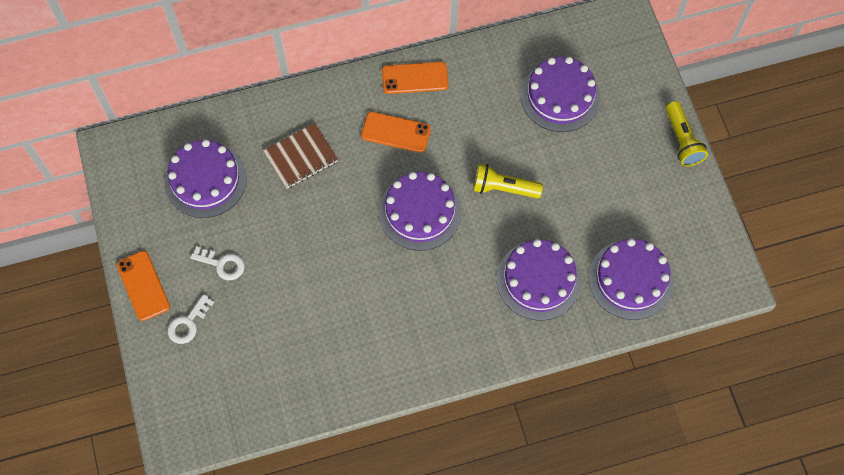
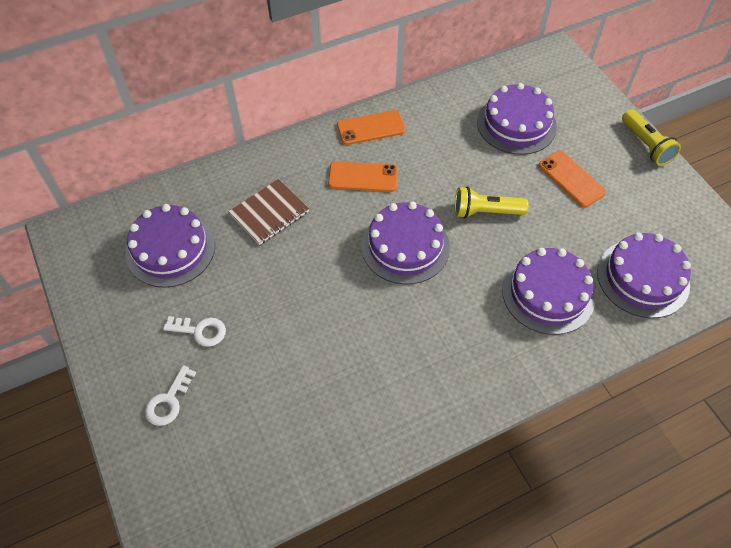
camera: 10 degrees left, 10 degrees down
(143, 286) = (111, 368): orange phone -> orange phone (571, 179)

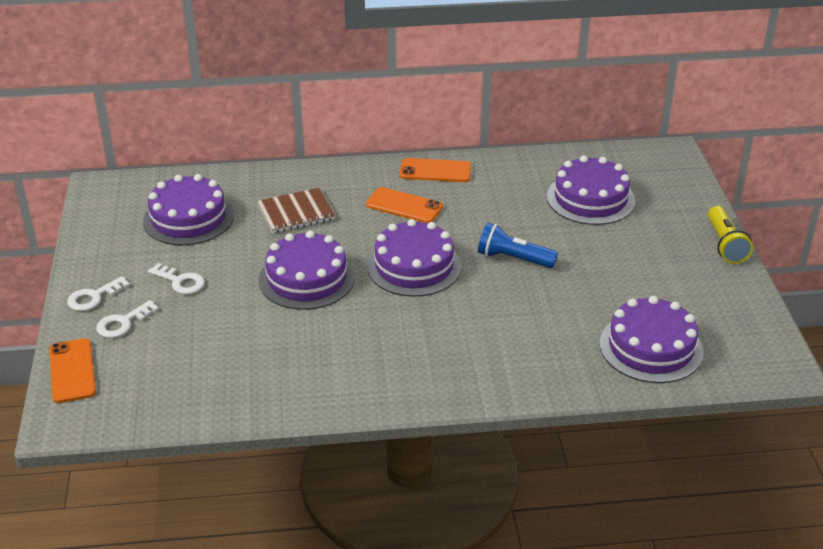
camera: 20 degrees right, 20 degrees down
(124, 377) = (93, 297): none -> white key
(485, 212) = (513, 259): yellow flashlight -> blue flashlight
(548, 293) = (539, 335): purple cake -> purple cake (306, 278)
(571, 179) = (623, 253): orange phone -> orange phone (72, 371)

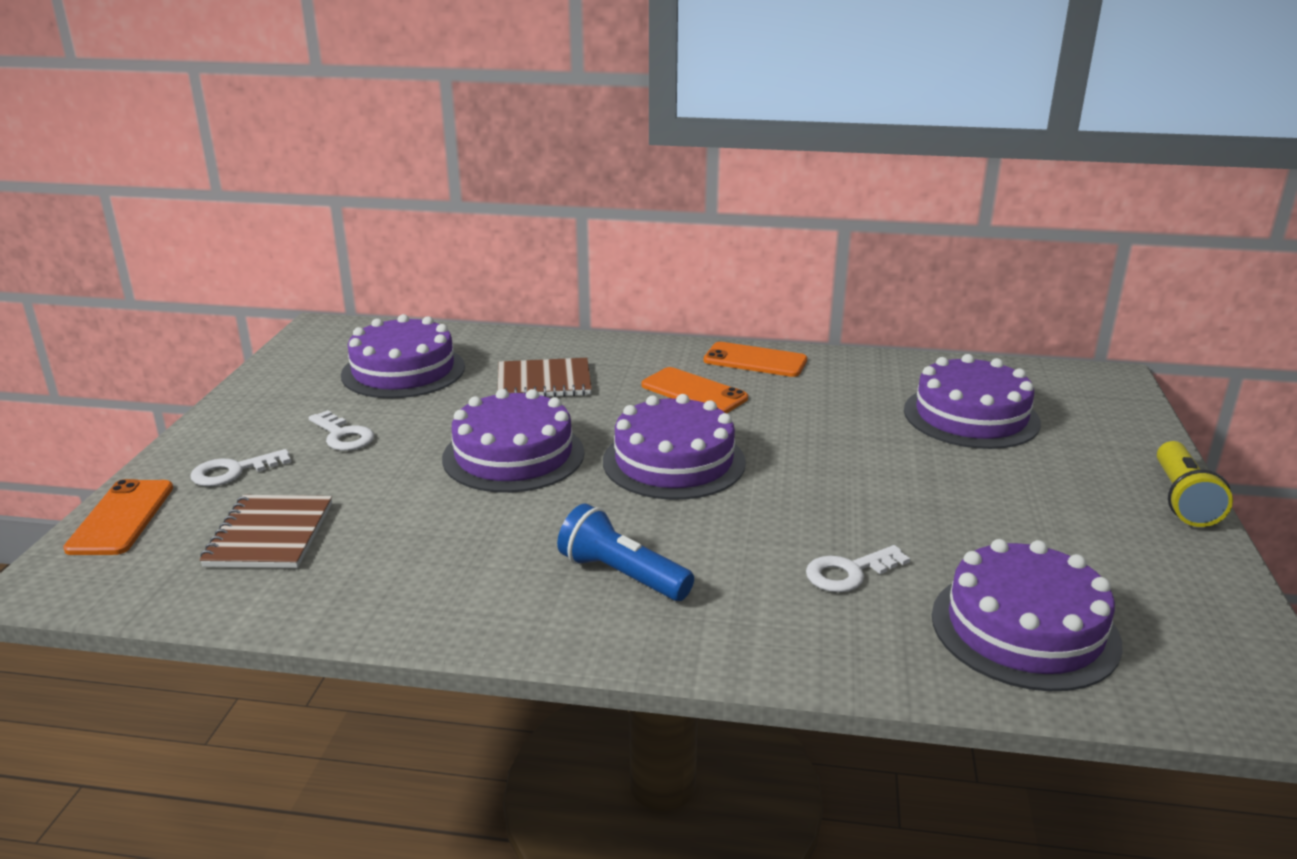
camera: 15 degrees right, 10 degrees down
(93, 297) = (221, 437): white key -> white key (849, 572)
(181, 365) = (270, 535): none -> brown notebook
(513, 259) = (828, 472): blue flashlight -> blue flashlight (622, 575)

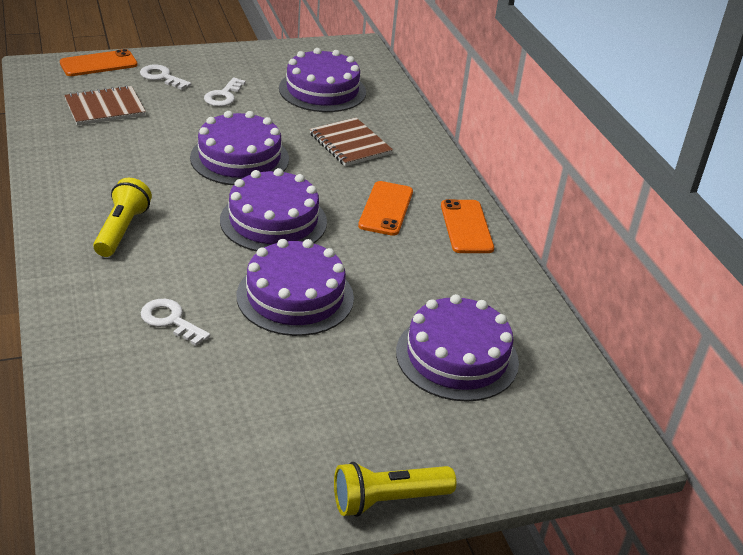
camera: 60 degrees right, 10 degrees up
(622, 575) = (122, 230): blue flashlight -> yellow flashlight
(1024, 629) = (138, 411): purple cake -> purple cake (295, 296)

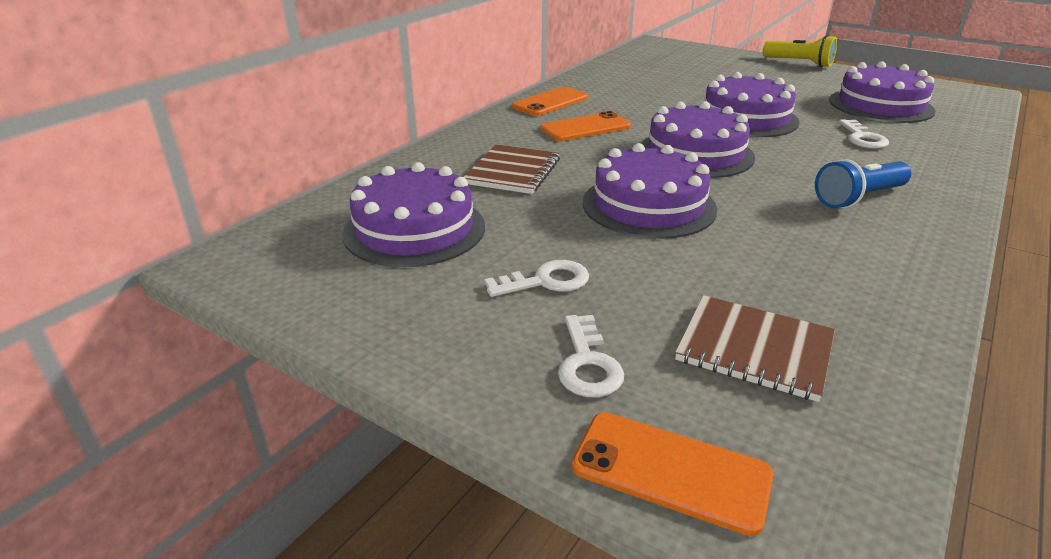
camera: 125 degrees left, 5 degrees down
(122, 230) = (858, 198): yellow flashlight -> blue flashlight
(457, 357) = (682, 74): purple cake -> purple cake (880, 105)

